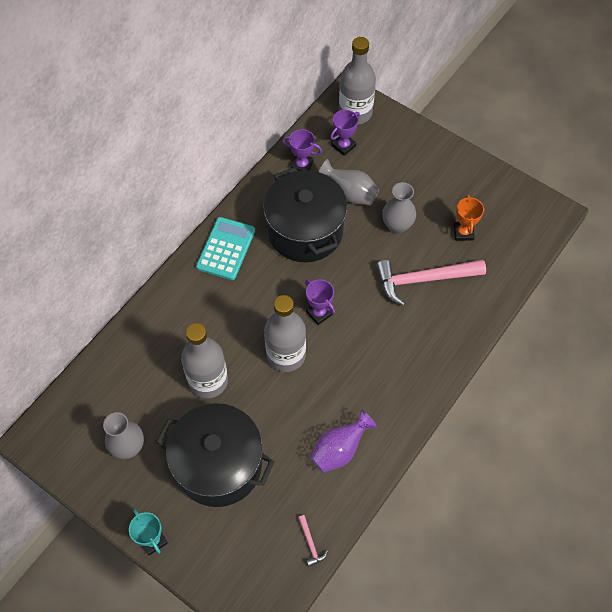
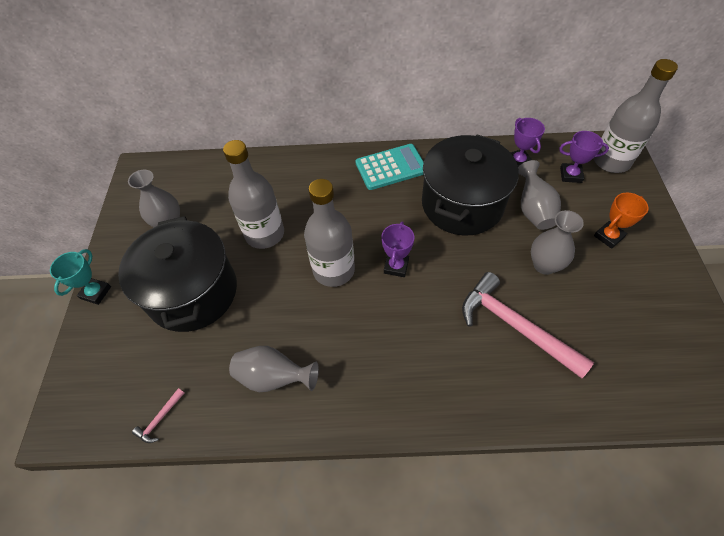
camera: 55 degrees right, 5 degrees down
(339, 450) = (274, 377): purple vase -> grey vase
(463, 232) = (603, 325): orange trophy -> orange trophy (608, 236)

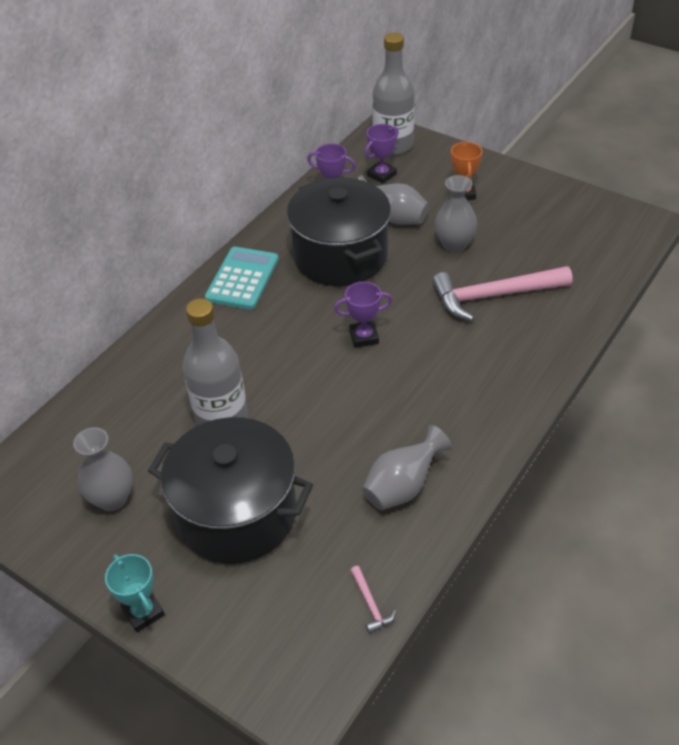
camera: 55 degrees left, 10 degrees down
(333, 270) = (323, 384): grey bottle -> none
(396, 266) = (364, 337): purple trophy -> purple trophy turned 60 degrees counterclockwise

